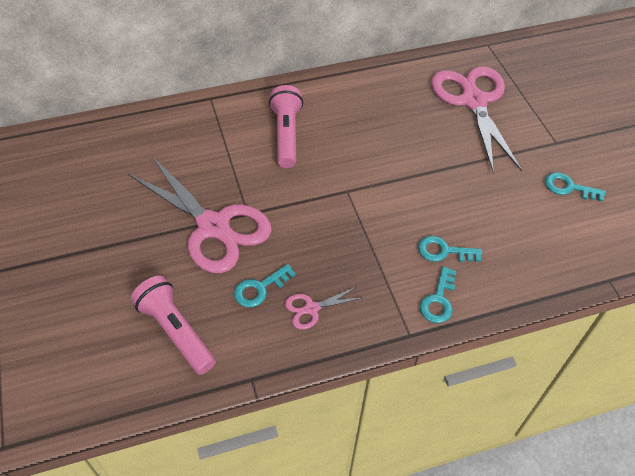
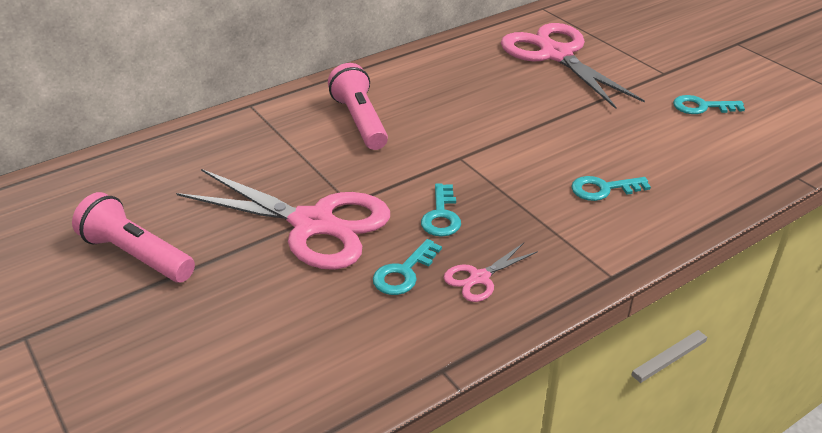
camera: 15 degrees left, 15 degrees down
(176, 331) = (315, 343): pink flashlight -> pink flashlight (137, 255)
(438, 300) = (625, 235): turquoise key -> turquoise key (441, 216)

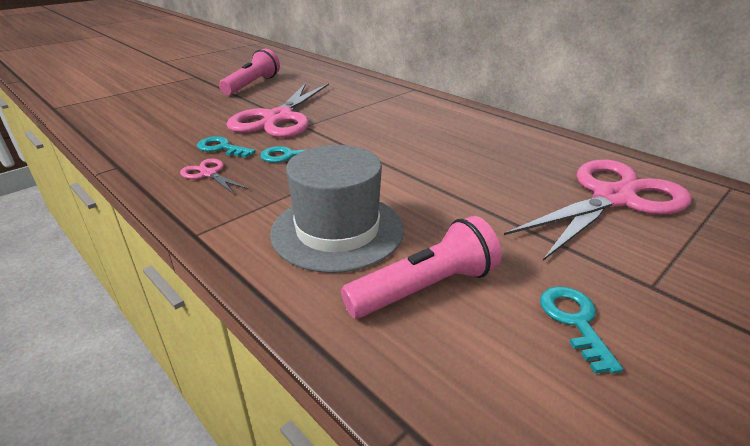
camera: 80 degrees right, 5 degrees down
(360, 121) = (411, 120): pink flashlight -> pink flashlight (425, 288)
(603, 189) = (337, 230): turquoise key -> grey hat

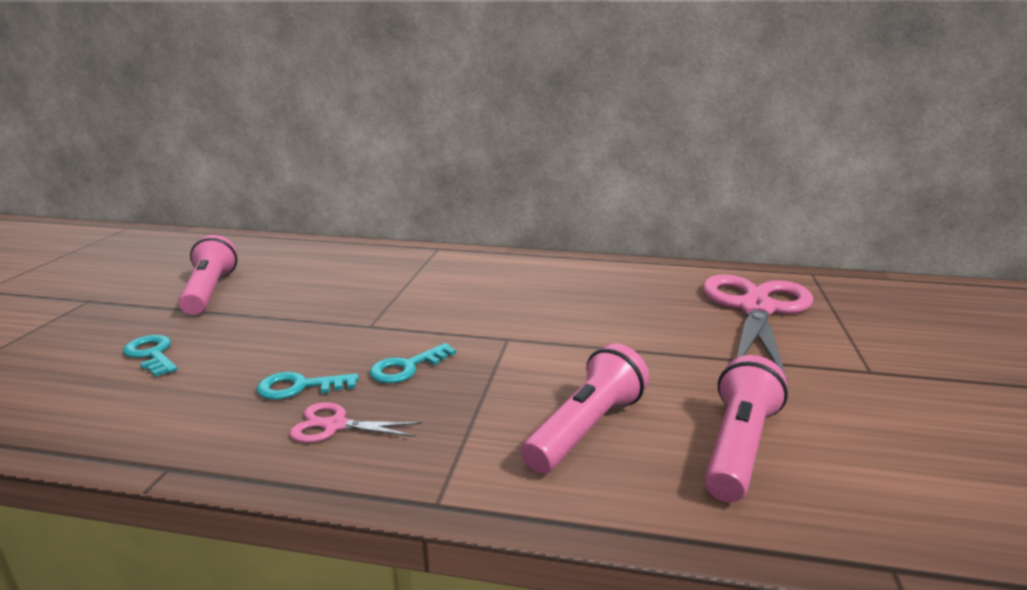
camera: 35 degrees left, 10 degrees down
(278, 118) = (321, 326): pink scissors -> none
(337, 230) = (586, 428): grey hat -> pink flashlight
(575, 321) = (866, 421): turquoise key -> turquoise key (152, 354)

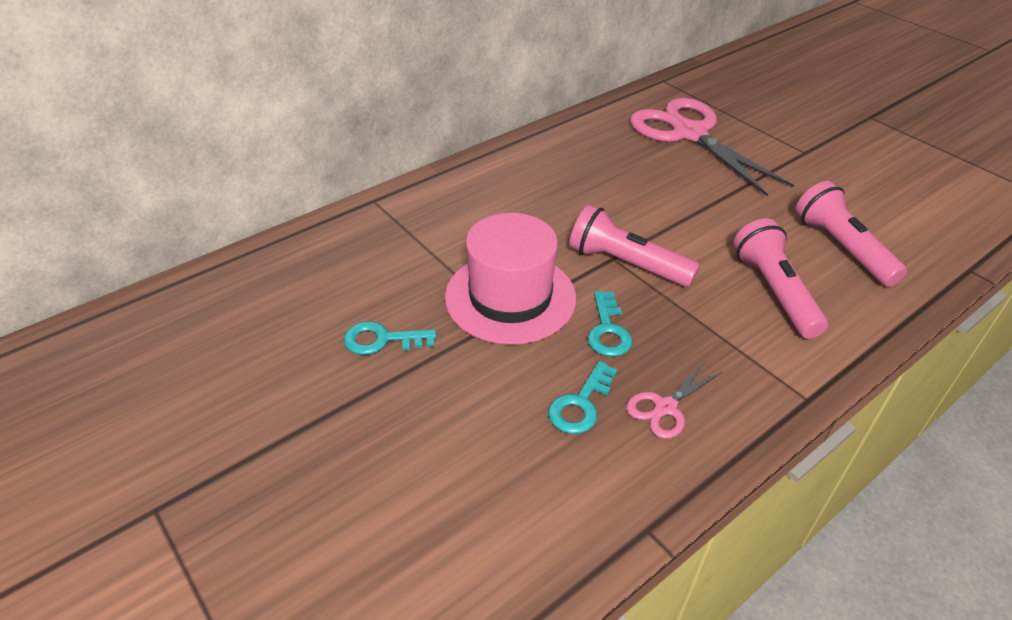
camera: 50 degrees left, 20 degrees up
(152, 354) = (399, 486): turquoise key -> turquoise key (382, 340)
(210, 291) = (273, 394): pink flashlight -> pink flashlight (626, 264)
(396, 320) = (510, 297): none -> pink hat

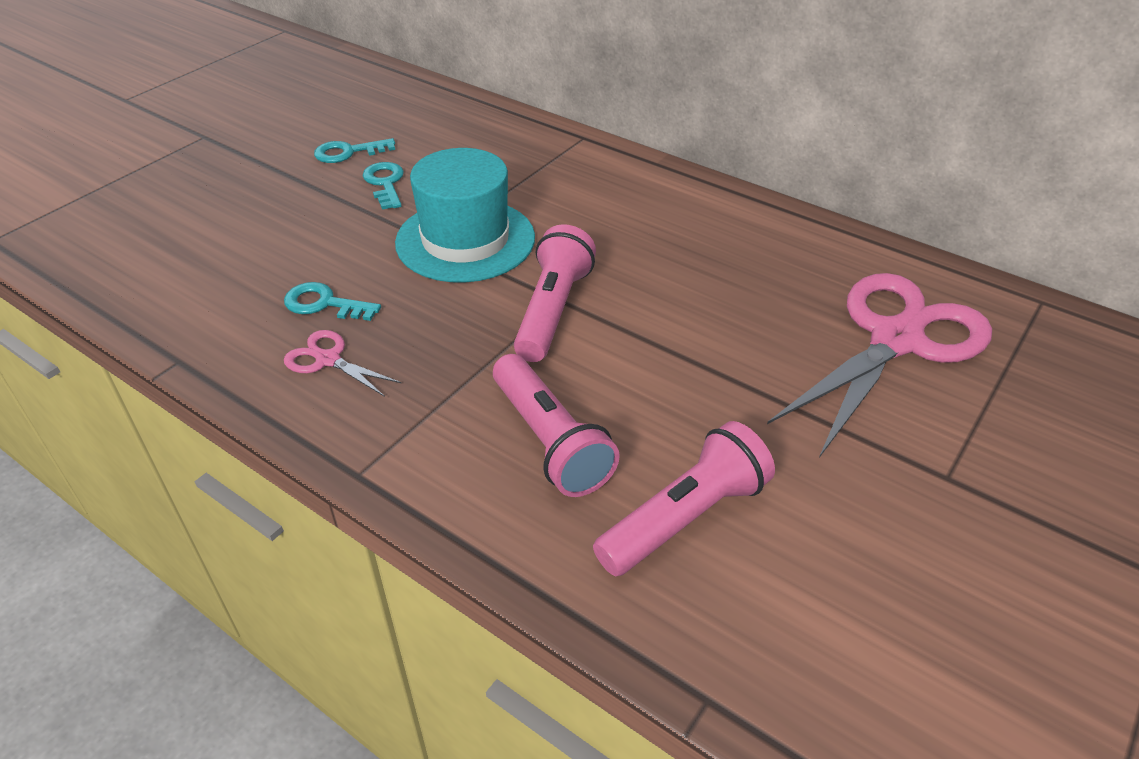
camera: 75 degrees right, 0 degrees up
(510, 297) = (465, 240): pink hat -> turquoise hat
(608, 330) = (433, 309): turquoise key -> turquoise key (348, 152)
(774, 291) = (550, 441): pink flashlight -> pink flashlight turned 90 degrees clockwise

